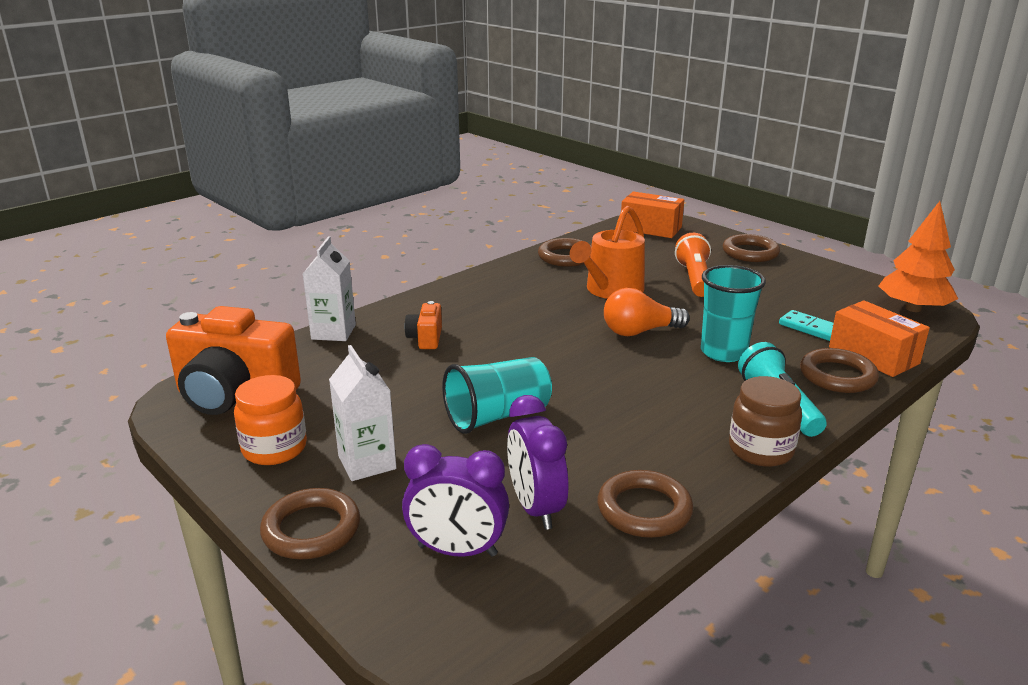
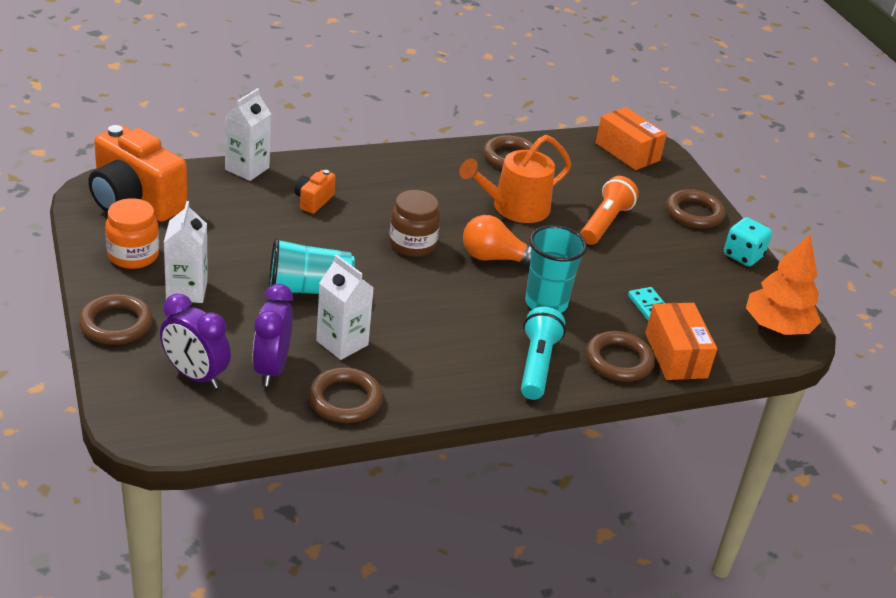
camera: 20 degrees right, 10 degrees up
(582, 453) = (342, 343): none -> white carton
(760, 450) = (479, 393): brown jar -> brown jar (412, 244)
(822, 269) = (743, 256): none -> turquoise dice

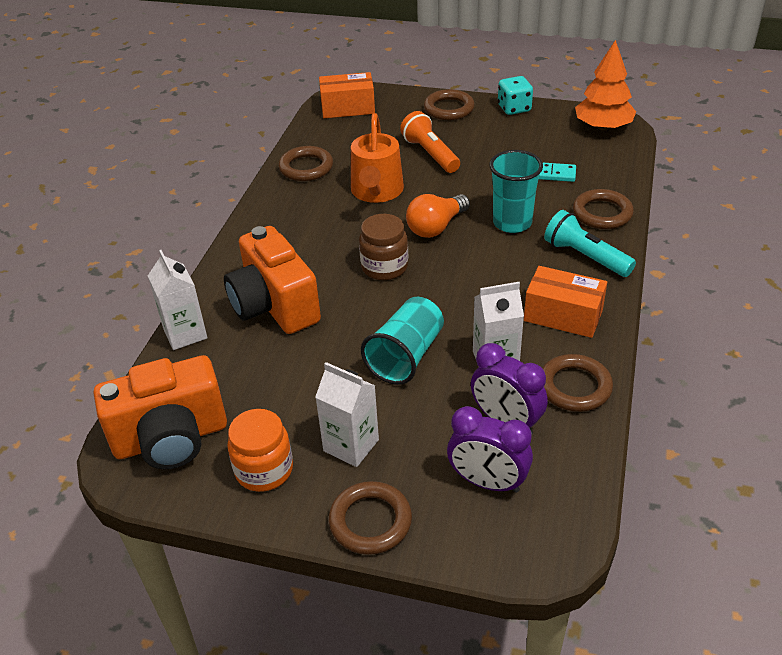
camera: 50 degrees left, 5 degrees up
(195, 375) = (487, 482): purple clock -> purple clock turned 45 degrees clockwise
(313, 201) = (274, 306): orange camera -> orange camera, size x2.20
(676, 355) = (610, 184): orange box -> orange box (563, 315)

